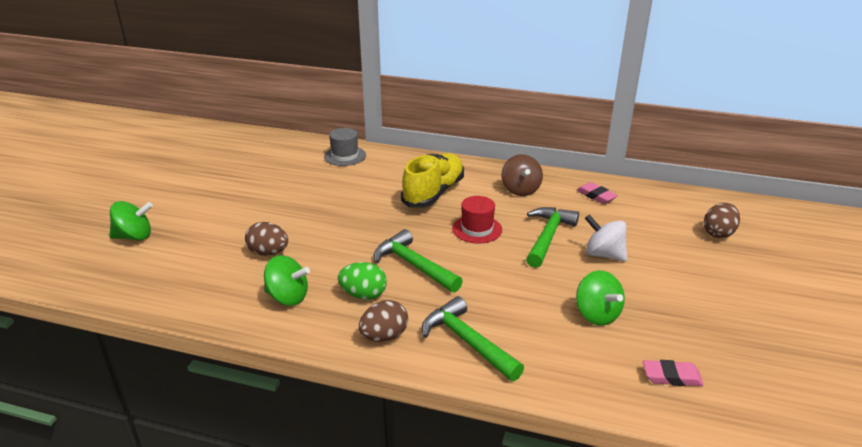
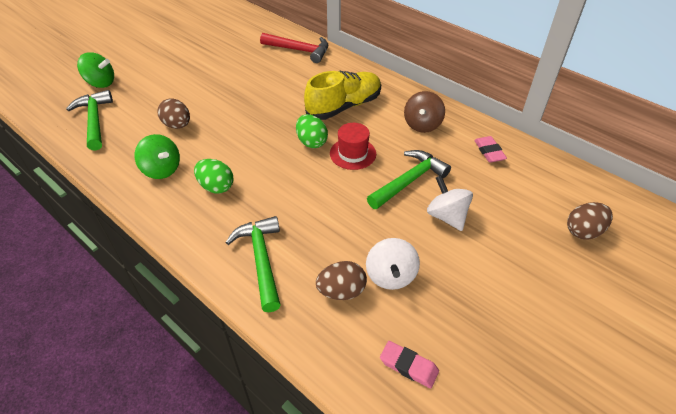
camera: 25 degrees right, 15 degrees up
(345, 156) = (299, 50): grey hat -> red hammer
(384, 336) = (203, 230): brown egg -> brown egg (341, 291)
(414, 265) = (275, 172): green hammer -> green hammer (95, 120)
(428, 230) = (311, 142): none -> green egg
(597, 315) = (390, 276): green spinning top -> white spinning top

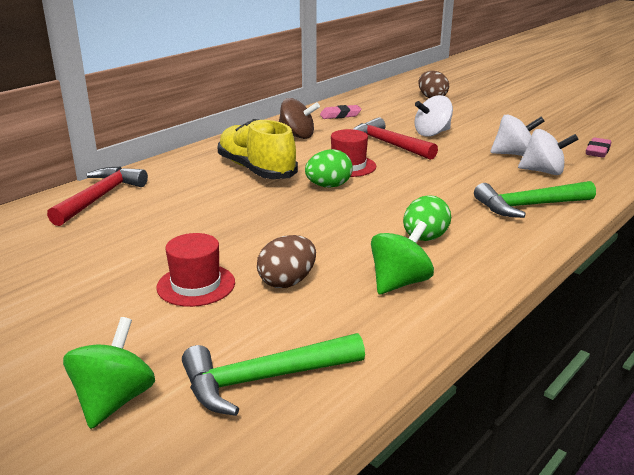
camera: 90 degrees left, 20 degrees down
(184, 94) = (196, 285): none -> red hat
(341, 291) = (543, 172): brown egg -> white spinning top
(409, 181) = (388, 144): green hammer -> red hammer

